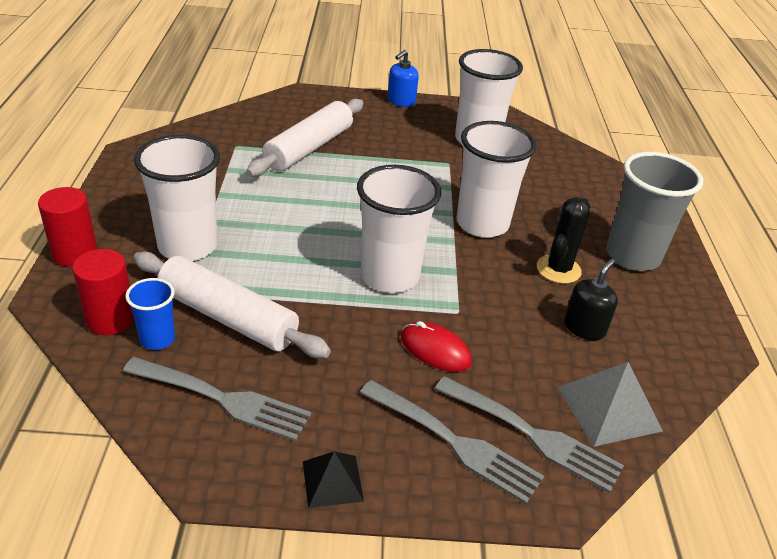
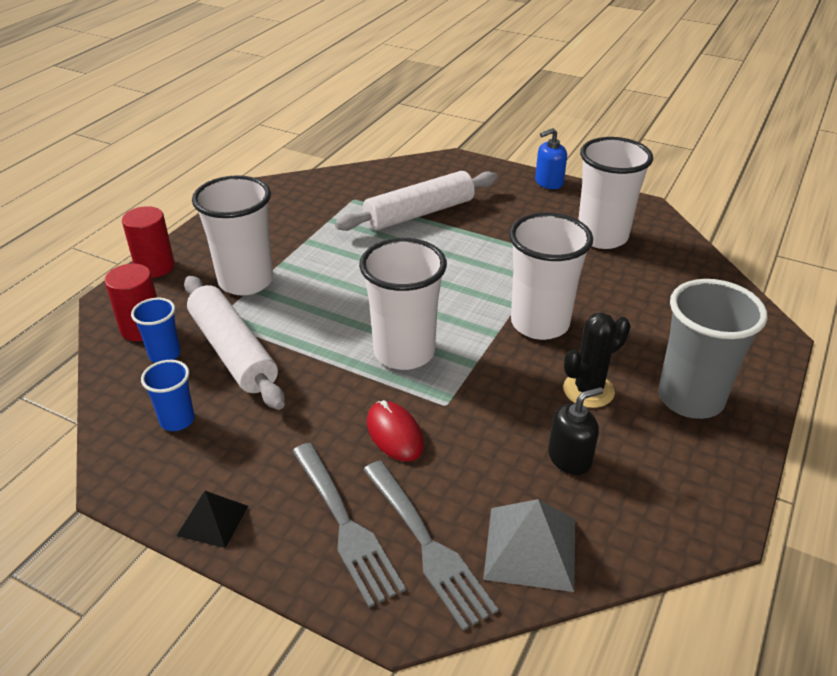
camera: 30 degrees right, 0 degrees up
(222, 399) = (177, 420): grey fork -> blue cup

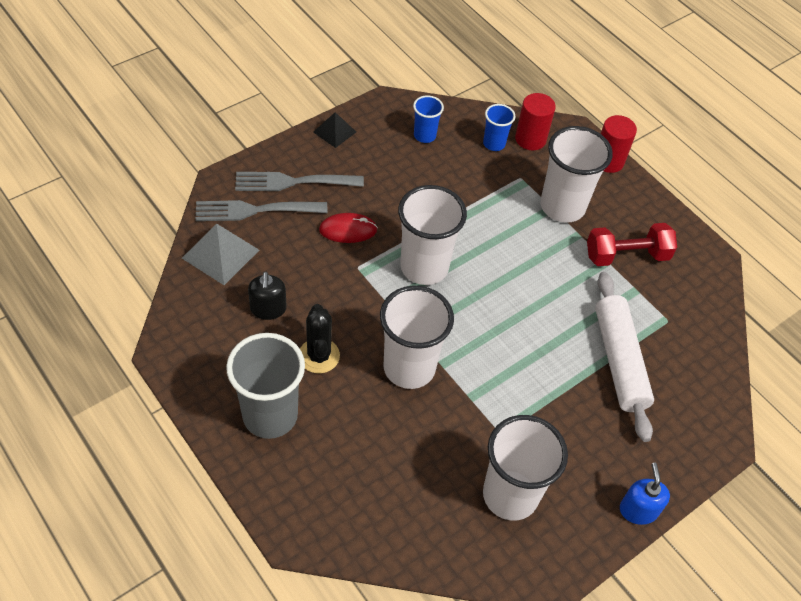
camera: 110 degrees right, 15 degrees up
(233, 351) = (478, 177): white rolling pin -> none
(290, 231) = (626, 256): none -> red dumbbell

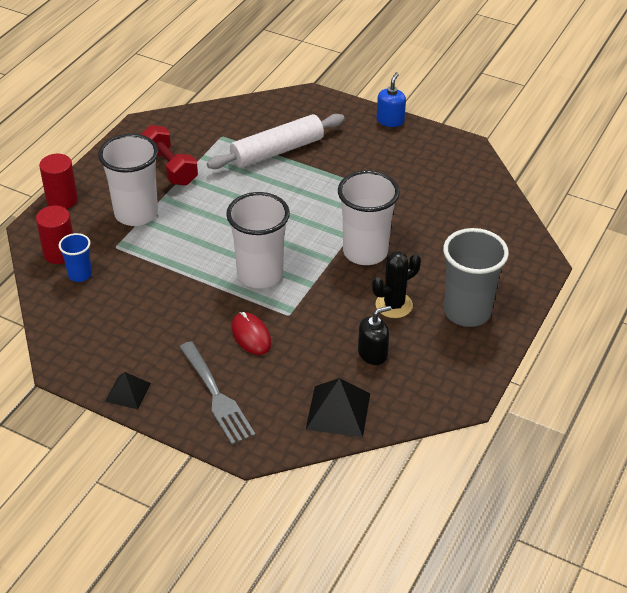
camera: 110 degrees left, 10 degrees down
(220, 254) = (338, 411): grey pyramid -> black pyramid
(255, 210) = (270, 409): grey fork -> none
(424, 135) = (95, 324): blue cup -> none
(510, 495) = (426, 175): white cup -> none
(638, 510) = (390, 120): blue soap dispenser -> blue soap dispenser turned 135 degrees clockwise

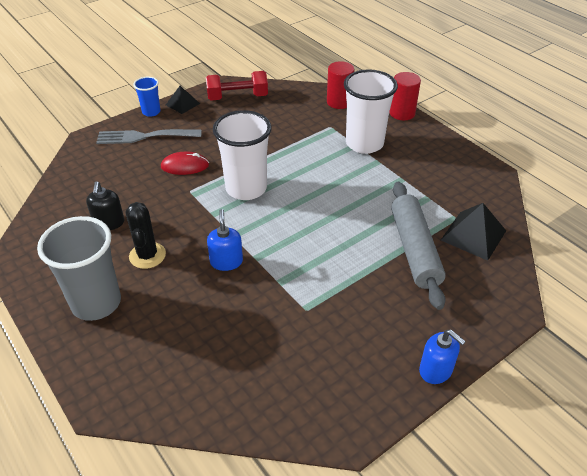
camera: 115 degrees right, 0 degrees up
(80, 275) = (309, 106): blue cup -> blue cup (151, 112)
(169, 168) = (419, 174): red dumbbell -> red dumbbell (237, 97)
(277, 151) = (415, 250): white rolling pin -> grey rolling pin
(338, 411) = (76, 186): black pyramid -> black pyramid (473, 235)
(365, 252) = (226, 261): white cup -> blue soap dispenser

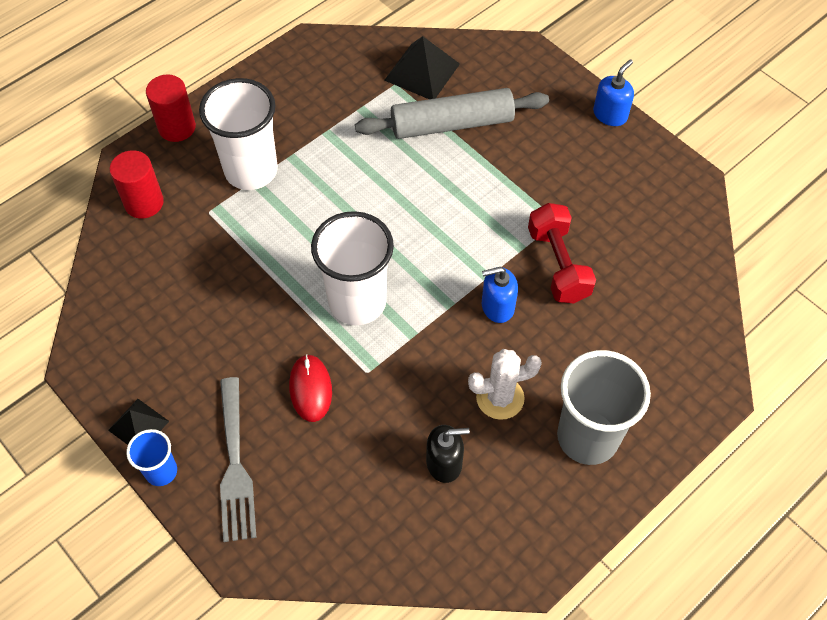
camera: 95 degrees left, 15 degrees up
(147, 255) = (500, 398): black cactus -> white cactus
(237, 97) = (122, 343): red dumbbell -> red dumbbell (558, 265)

